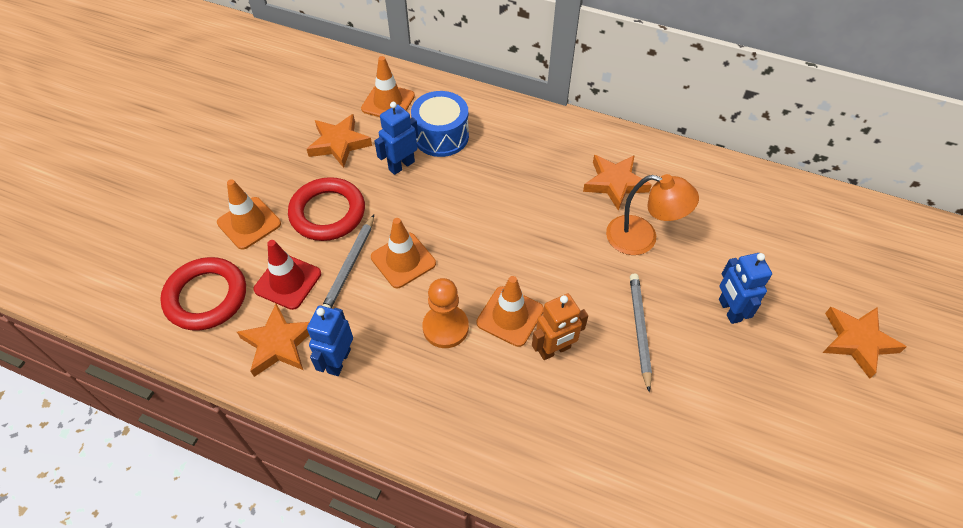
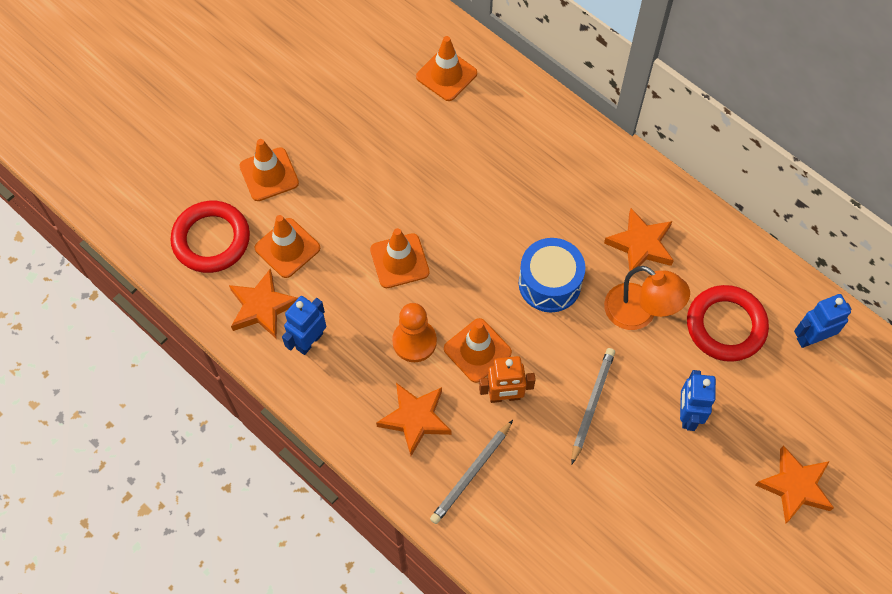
camera: 20 degrees right, 10 degrees up
(288, 281) = (287, 248): red traffic cone -> orange traffic cone
(327, 213) = (345, 187): red ring -> red ring (726, 326)
(339, 143) = (381, 110): orange star -> orange star (415, 419)
(349, 266) = (348, 250): grey pencil -> grey pencil (471, 473)
(401, 165) = (434, 155): blue robot -> blue robot (811, 337)
(441, 136) = (486, 133): blue drum -> blue drum (549, 283)

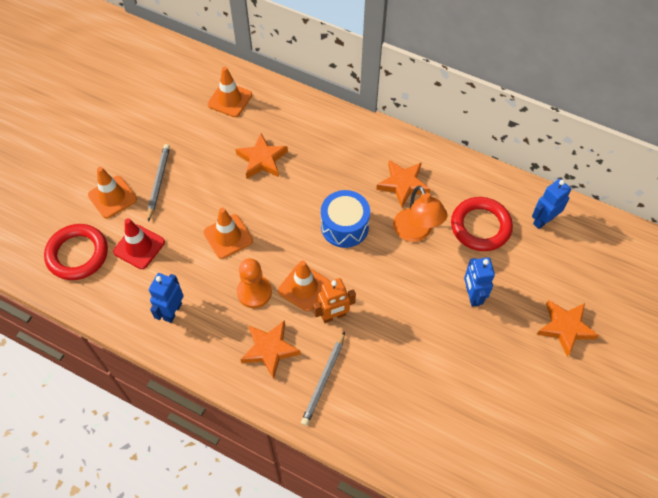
camera: 15 degrees left, 5 degrees down
(262, 307) = (129, 295): orange star -> orange star (262, 160)
(287, 248) = (139, 247): orange traffic cone -> red traffic cone
(592, 404) = (400, 306): grey pencil -> grey pencil (159, 182)
(639, 313) = (416, 232): orange lamp -> orange lamp turned 45 degrees clockwise

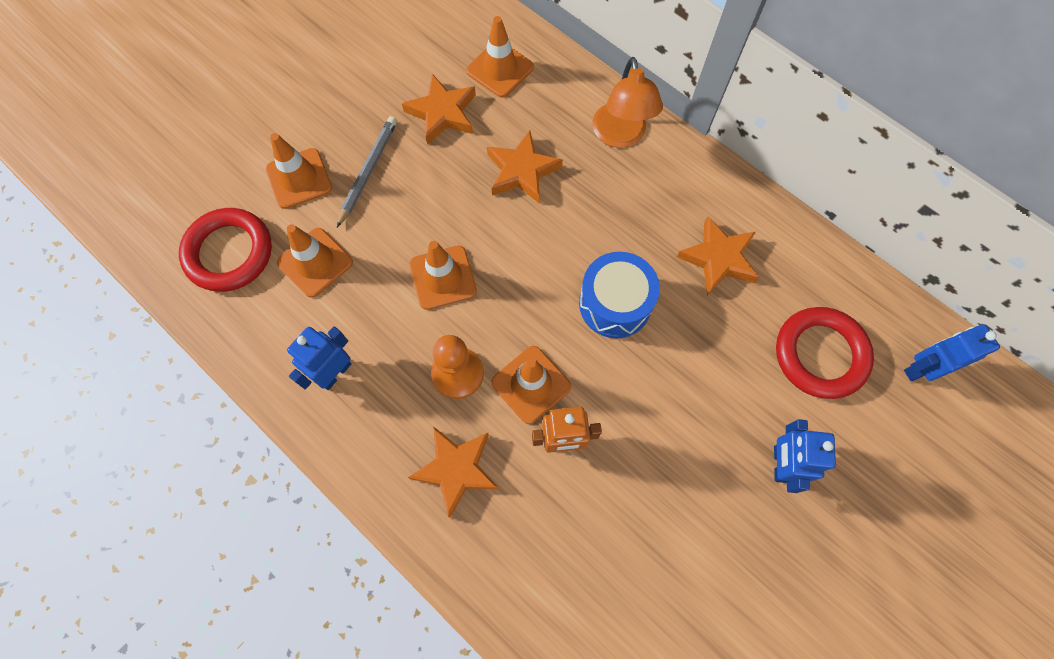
camera: 15 degrees right, 10 degrees up
(139, 247) = (315, 262): red traffic cone -> orange traffic cone
(324, 380) = (522, 539): grey pencil -> none
(416, 232) = (719, 339): orange lamp -> orange lamp (621, 135)
(565, 328) = (914, 556): orange star -> orange star (442, 113)

